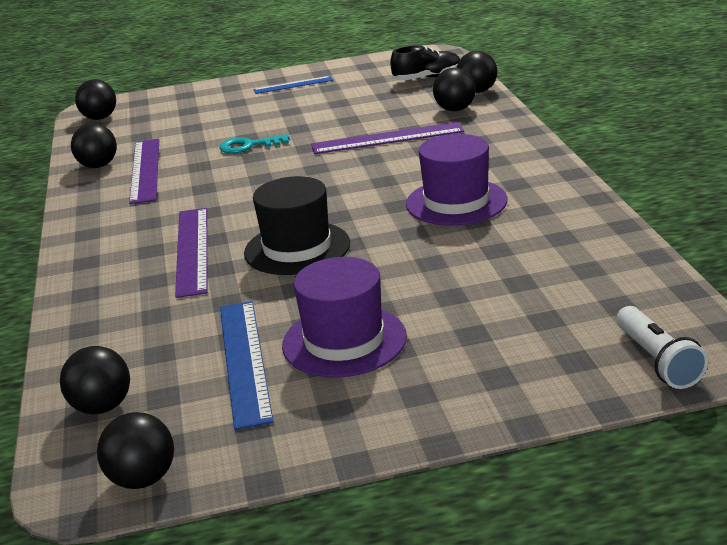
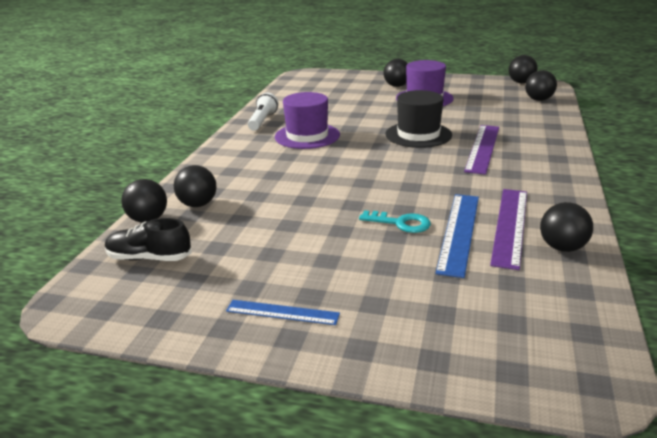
camera: 155 degrees left, 0 degrees up
(100, 118) = (575, 349): black ball -> black ball (396, 86)
(244, 360) = (471, 101): blue ruler -> blue ruler (458, 232)
(387, 138) = (285, 192): purple ruler -> none
(657, 361) = (322, 75): white flashlight -> white flashlight (263, 121)

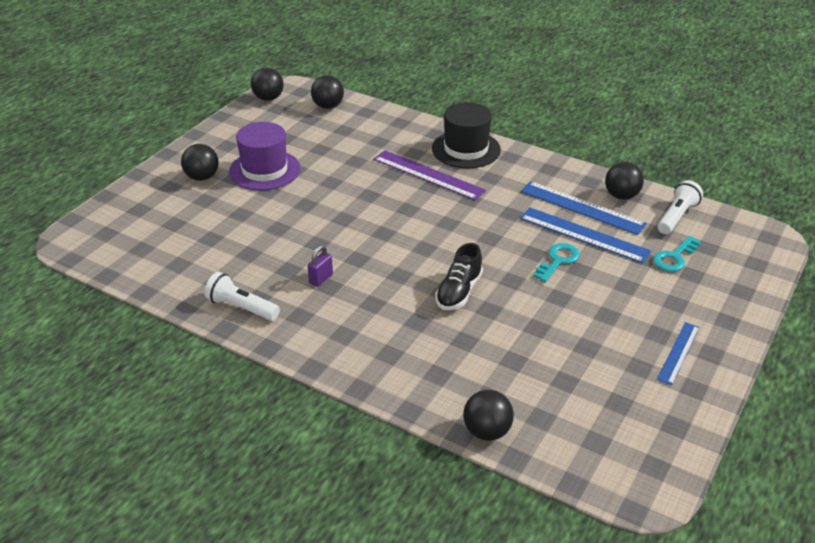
camera: 75 degrees left, 10 degrees up
(149, 258) = (571, 432): black shoe -> black shoe (458, 292)
(198, 204) = (466, 388): black ball -> none
(307, 136) = (321, 279): purple hat -> purple padlock
(418, 135) = (370, 202): black hat -> black hat (466, 149)
(465, 296) = (674, 258): none -> turquoise key
(510, 226) = (582, 207): purple ruler -> blue ruler
(560, 292) = (677, 217): none -> white flashlight

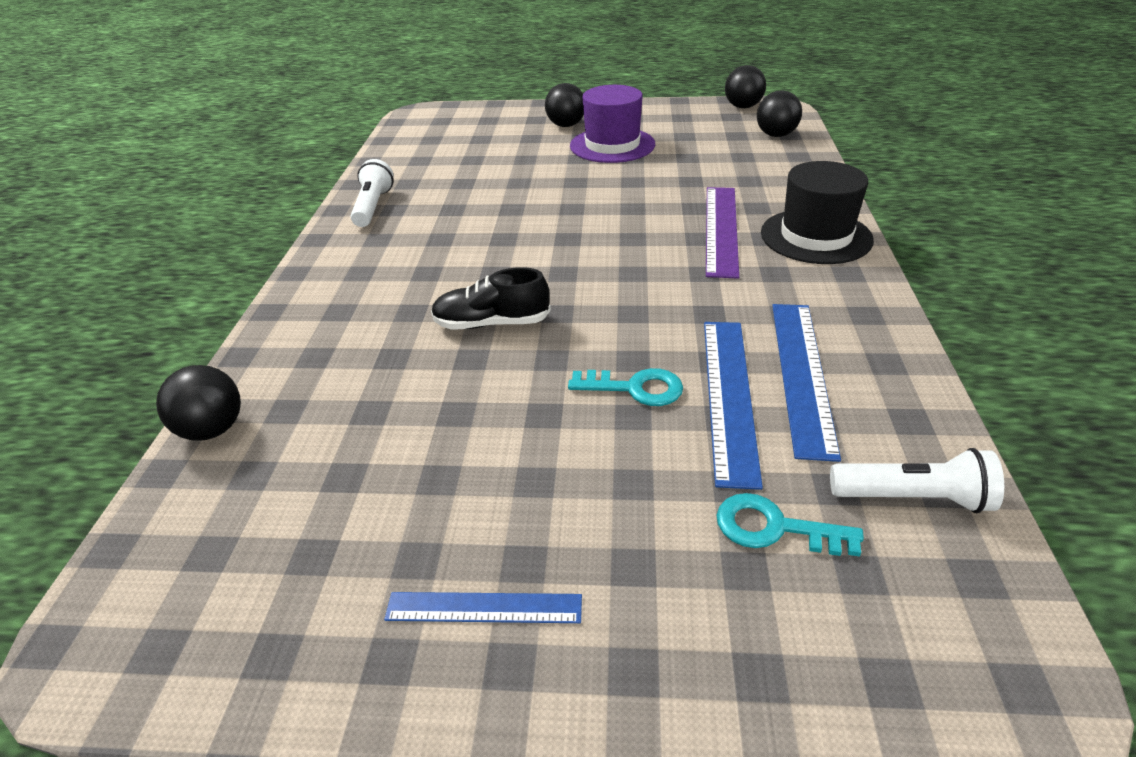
camera: 65 degrees right, 0 degrees up
(321, 279) = (450, 230): purple padlock -> none
(621, 196) = (890, 408): black ball -> none

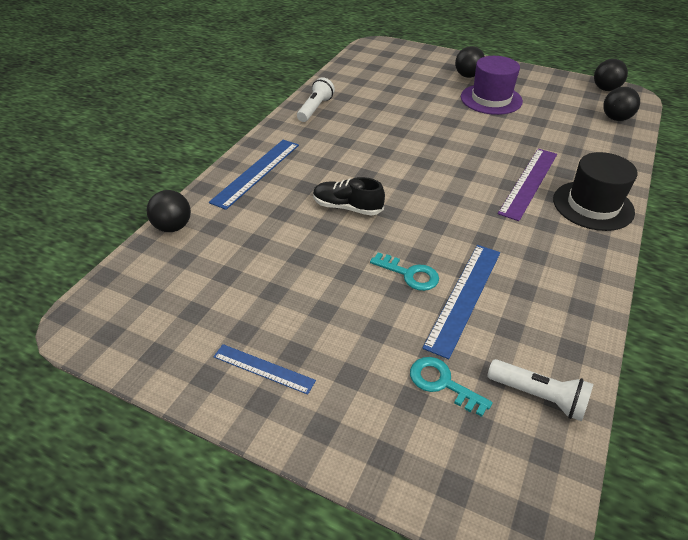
camera: 20 degrees right, 5 degrees up
(802, 374) = (519, 298): blue ruler -> blue ruler (256, 172)

